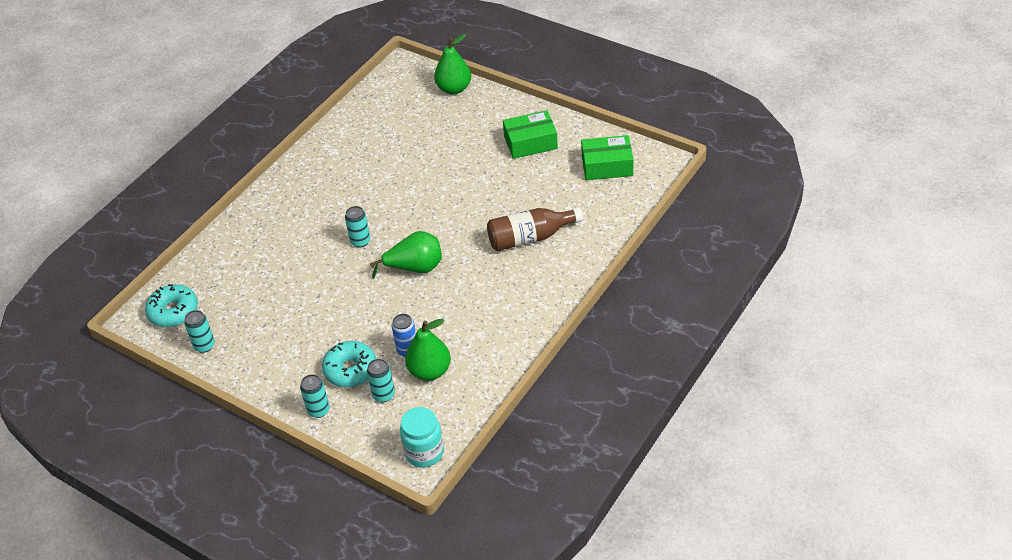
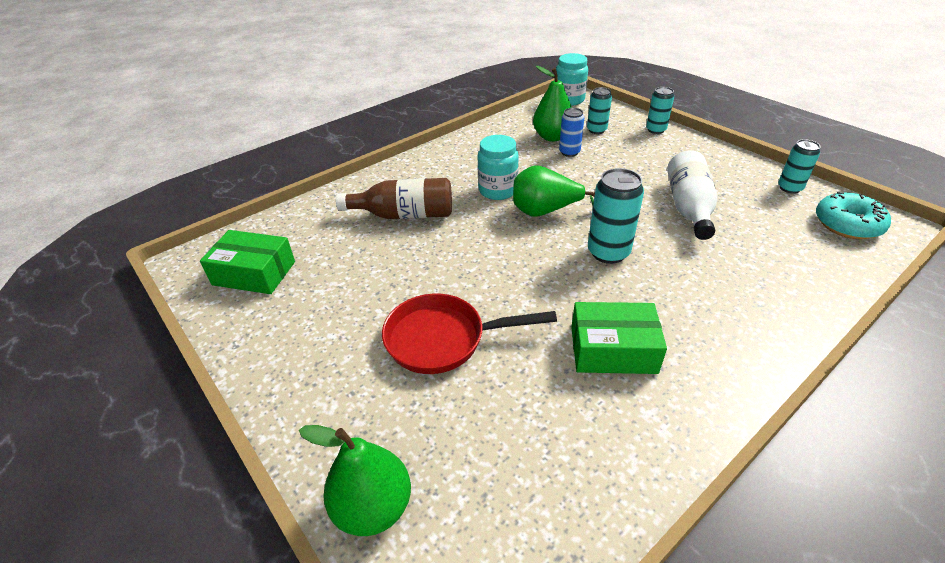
camera: 165 degrees left, 5 degrees down
(296, 301) = (688, 207): none -> white bottle
(350, 370) = (626, 148): turquoise donut -> none
(360, 241) = (608, 252): turquoise can -> turquoise can, size x1.57
(454, 158) = (443, 339): none -> red pan
(462, 282) = (498, 190): none -> turquoise jar
(530, 143) = (319, 335): green box -> green box (613, 349)

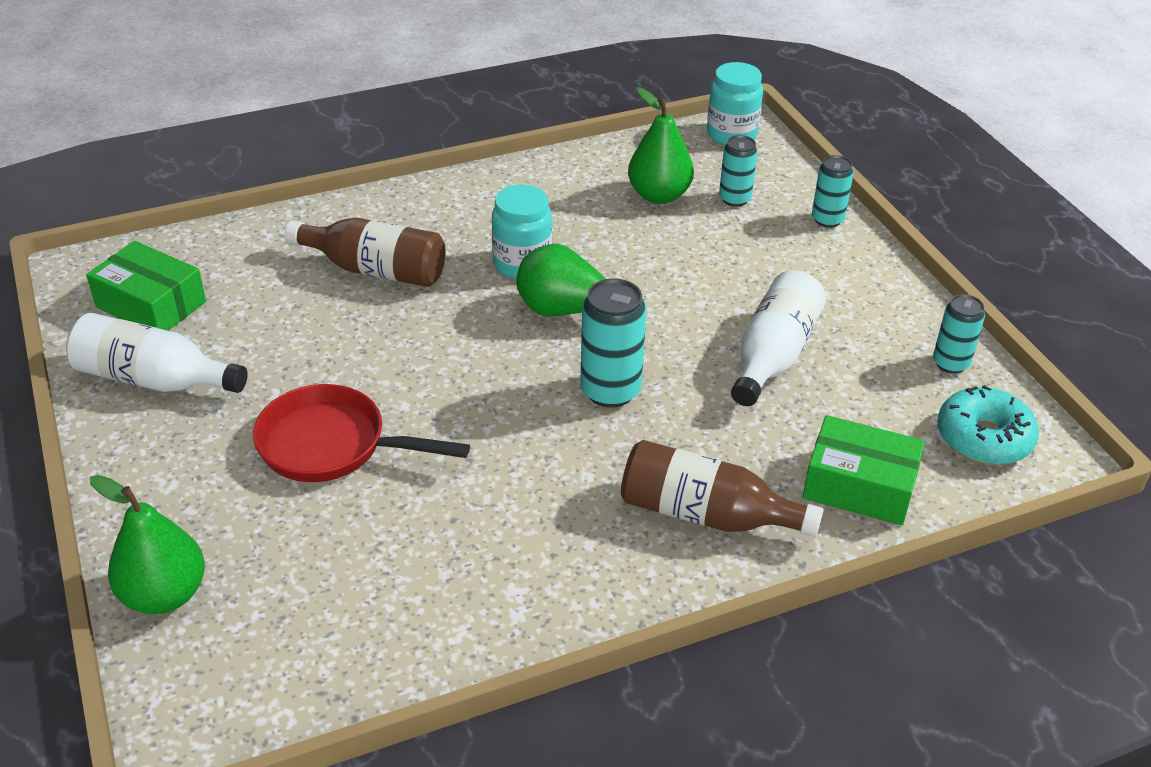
camera: 15 degrees right, 0 degrees up
(281, 326) = (154, 379): none -> white bottle
(569, 152) = (666, 227): blue can -> none
(613, 349) = (525, 512): green box -> green box (859, 486)
(732, 317) = (706, 514): none -> brown bottle

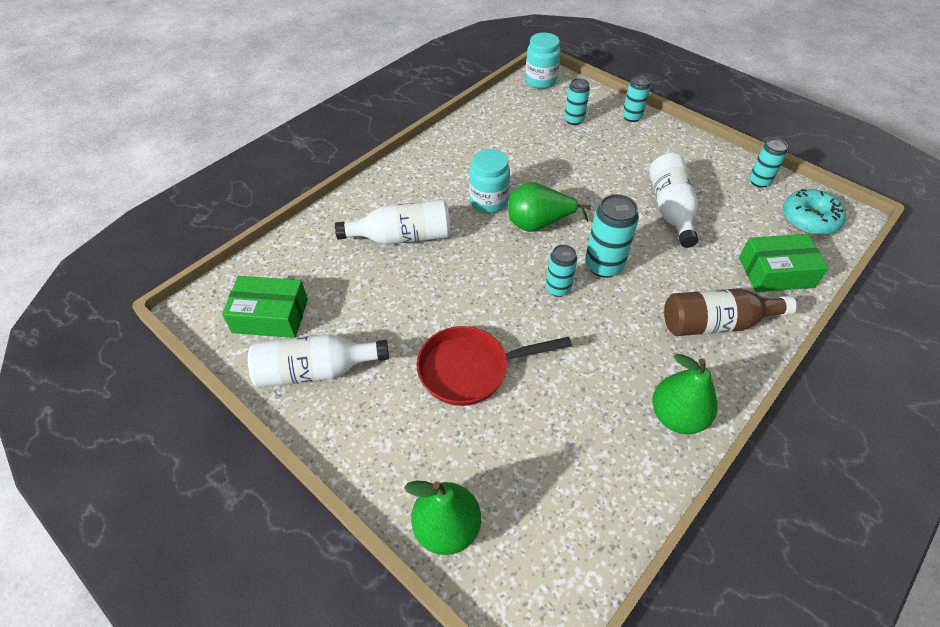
camera: 25 degrees left, 10 degrees up
(375, 270) = (402, 237): brown bottle -> white bottle
(523, 396) = (558, 288): none -> turquoise can
(659, 195) = (531, 131): green pear -> green pear (677, 416)

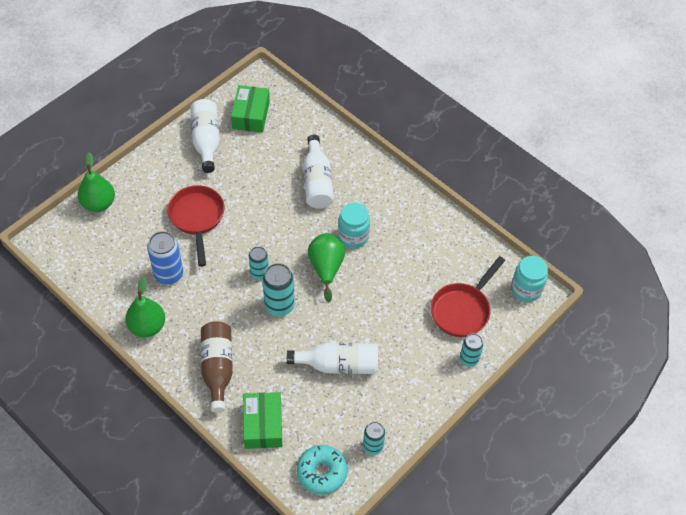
camera: 90 degrees right, 5 degrees up
(574, 120) = (462, 310): turquoise can -> red pan
(578, 397) = (168, 274): none -> blue can

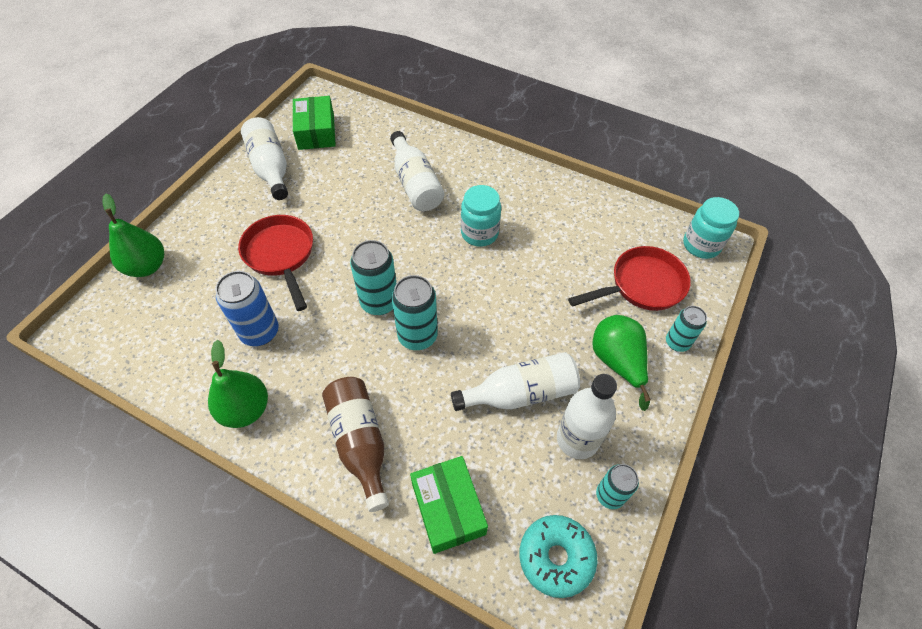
camera: 15 degrees left, 0 degrees up
(259, 273) = (379, 302): turquoise can -> turquoise can, size x1.57
(326, 268) = (460, 276): green pear -> green pear (617, 362)
(366, 406) = (577, 439): none -> white bottle
(462, 310) = (641, 285): red pan -> red pan turned 135 degrees counterclockwise

